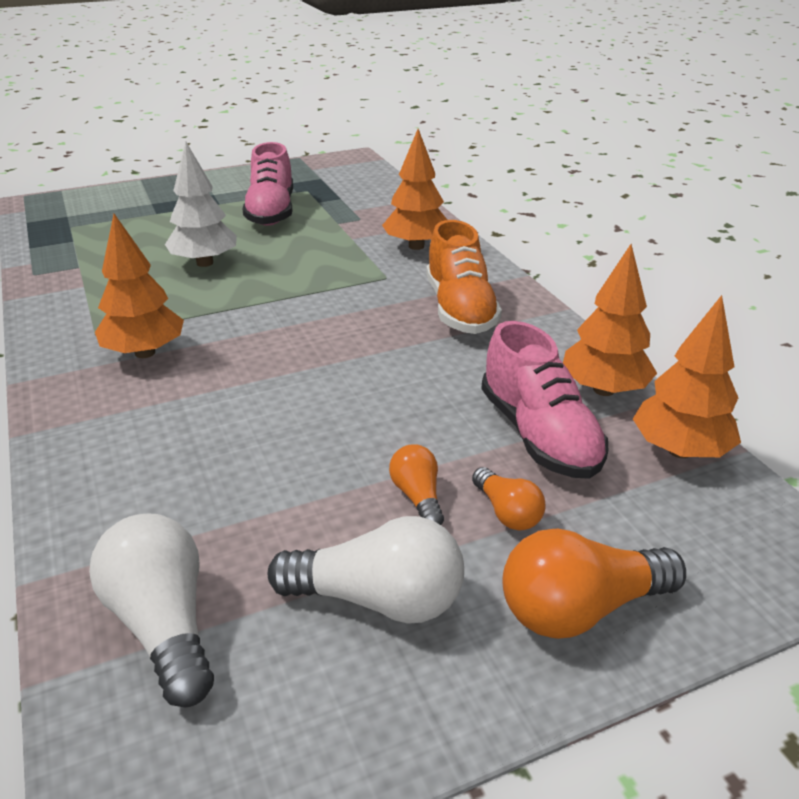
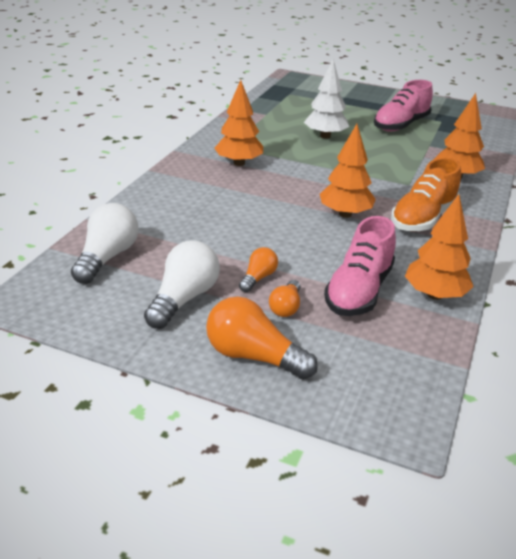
camera: 45 degrees right, 0 degrees up
(378, 599) = (184, 298): white light bulb -> white light bulb turned 120 degrees counterclockwise
(679, 450) = (423, 342): orange tree -> orange tree (345, 214)

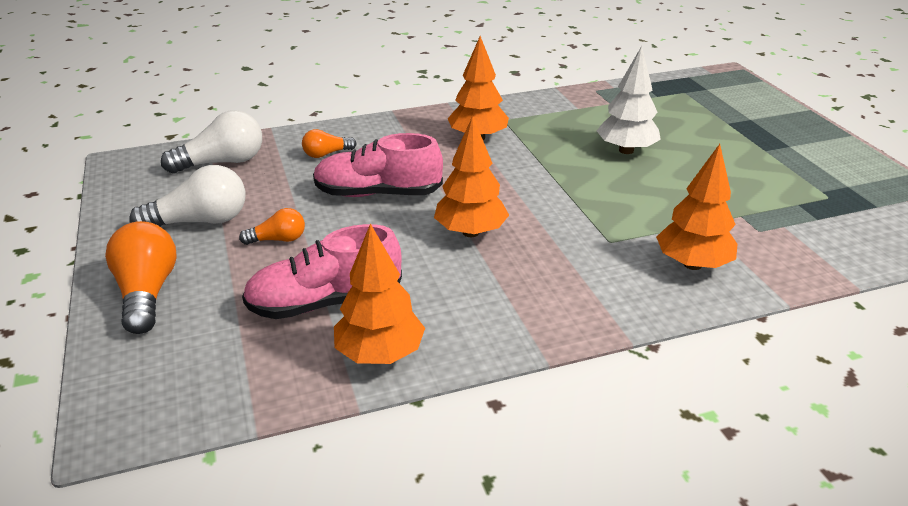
camera: 50 degrees right, 0 degrees up
(286, 307) = (245, 275): orange light bulb -> orange light bulb (326, 154)
(400, 125) = (755, 177): pink shoe -> pink shoe (378, 193)
(423, 218) = (542, 281): orange shoe -> none

